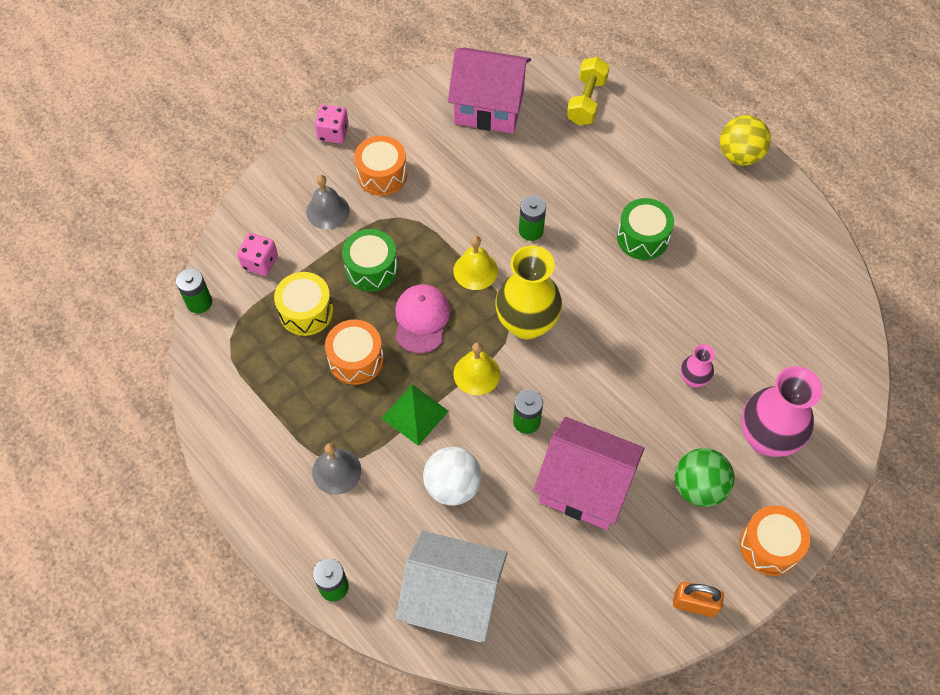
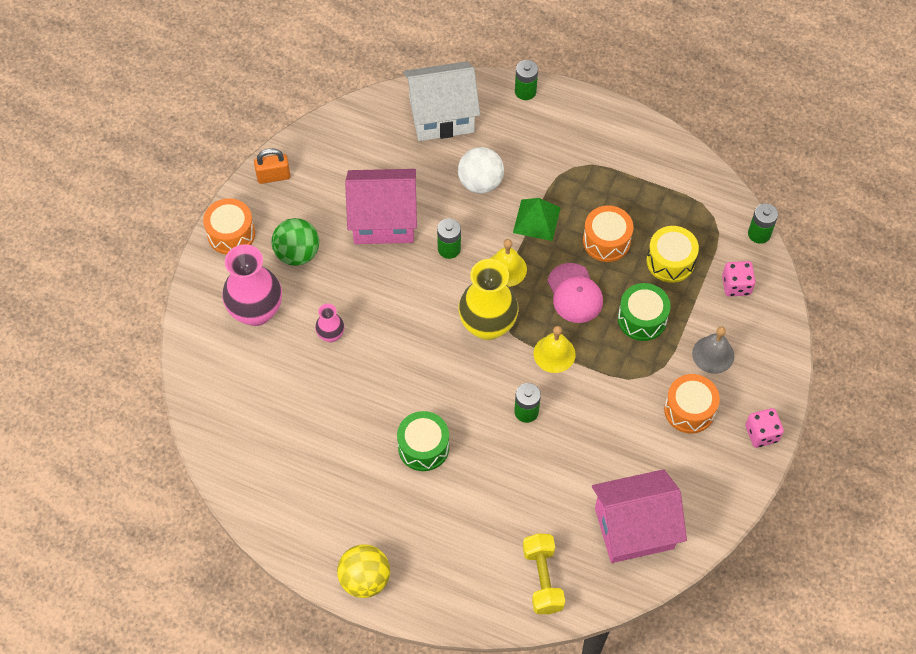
camera: 155 degrees right, 0 degrees up
(336, 471) = (569, 159): grey bell -> none

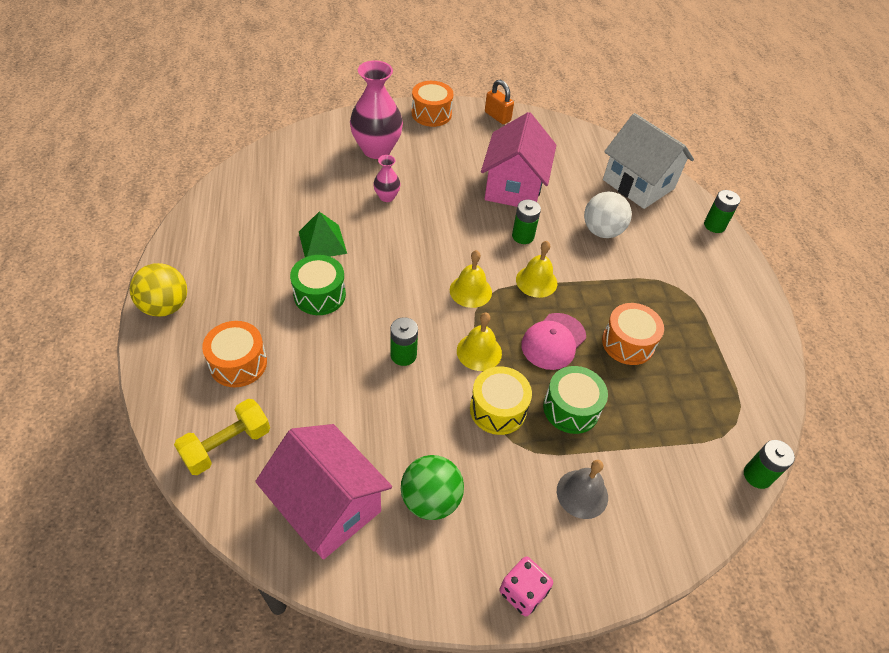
camera: 55 degrees right, 10 degrees down
(297, 254) = (443, 152): green ball -> green ball (430, 500)
(383, 220) = (514, 187): pink house -> pink house turned 45 degrees clockwise
(487, 325) = (470, 291): yellow vase -> yellow bell
(536, 220) = (602, 283): green pyramid -> green pyramid (322, 242)
(670, 261) = (653, 406): yellow drum -> yellow drum (498, 409)
(689, 410) = (500, 499): orange drum -> orange drum (238, 363)
(736, 285) = (679, 480): pink dice -> none

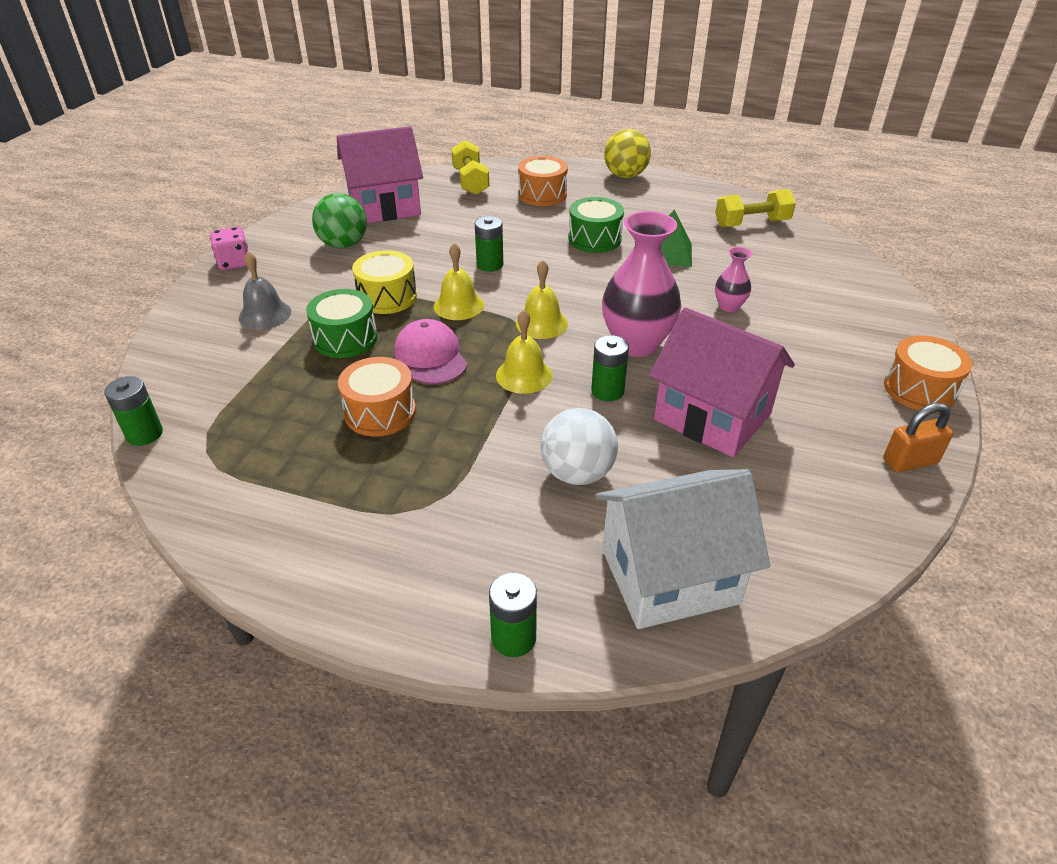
camera: 120 degrees right, 10 degrees down
(244, 201) = (751, 223): none -> yellow dumbbell
(376, 149) = (830, 320): pink vase -> pink vase (636, 344)

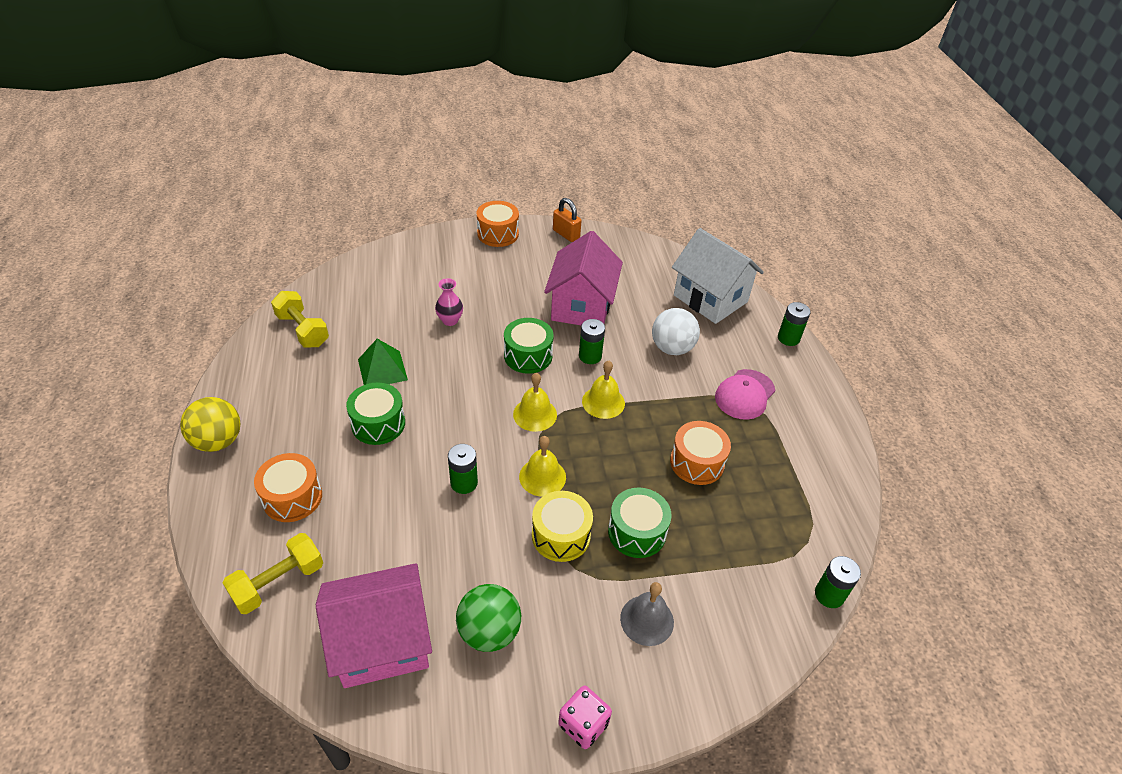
camera: 120 degrees left, 5 degrees up
(384, 207) = (382, 642): pink house -> pink house turned 60 degrees counterclockwise
(431, 357) = (619, 463): pink cap -> pink cap (744, 394)
(636, 344) = (528, 356): pink vase -> green drum

